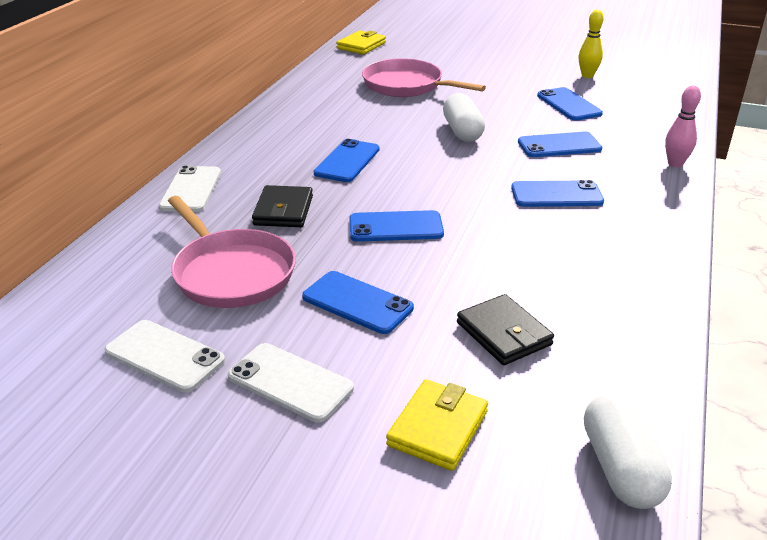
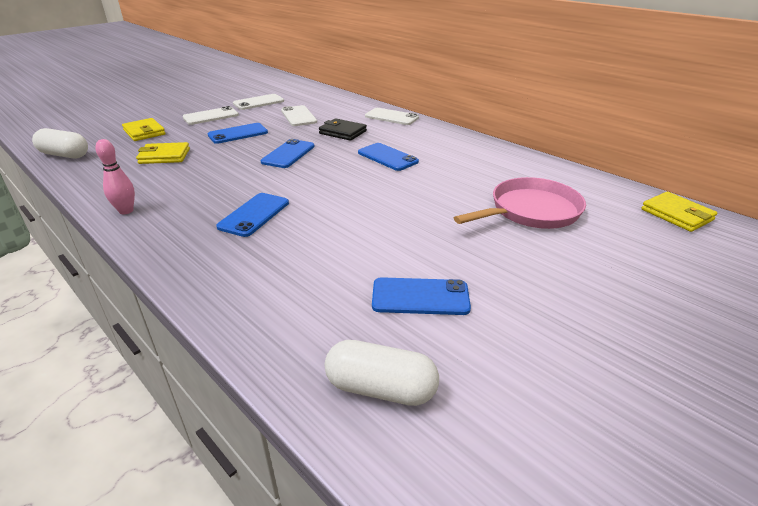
camera: 115 degrees right, 0 degrees up
(231, 272) = (298, 116): pink pan -> white phone
(462, 131) = (400, 209): white capsule -> white capsule (381, 388)
(504, 334) = (164, 156): black wallet -> yellow wallet
(559, 145) = (328, 248): blue phone -> none
(587, 76) = (518, 364): yellow bowling pin -> none
(675, 164) = (220, 303): pink bowling pin -> pink bowling pin (126, 211)

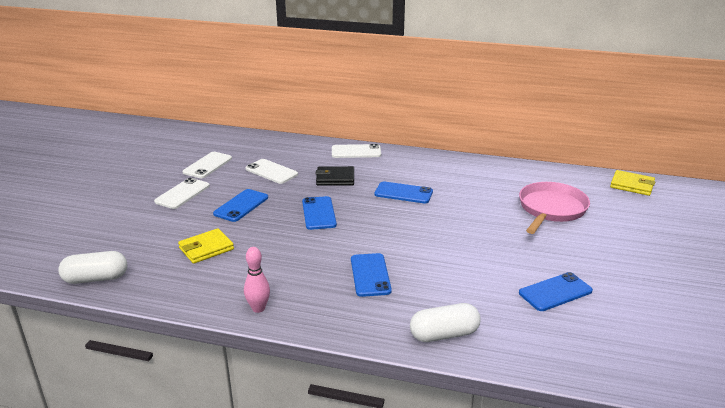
camera: 30 degrees left, 5 degrees down
(144, 132) = (140, 230): yellow wallet -> none
(381, 388) = (597, 351): white capsule -> white capsule (444, 334)

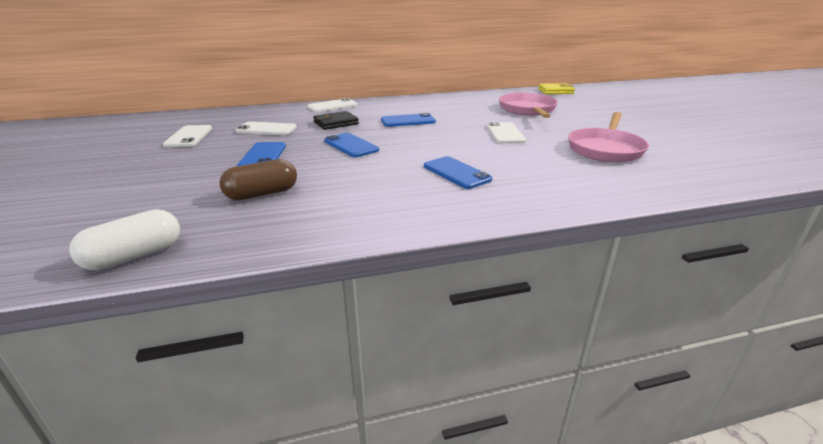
camera: 30 degrees left, 0 degrees up
(182, 194) = (181, 160): white phone -> white phone (505, 133)
(206, 249) = (262, 194): yellow wallet -> brown capsule
(258, 308) = (384, 224): pink bowling pin -> none
(444, 334) = (576, 193): white capsule -> none
(555, 292) = (605, 149): blue phone -> pink pan

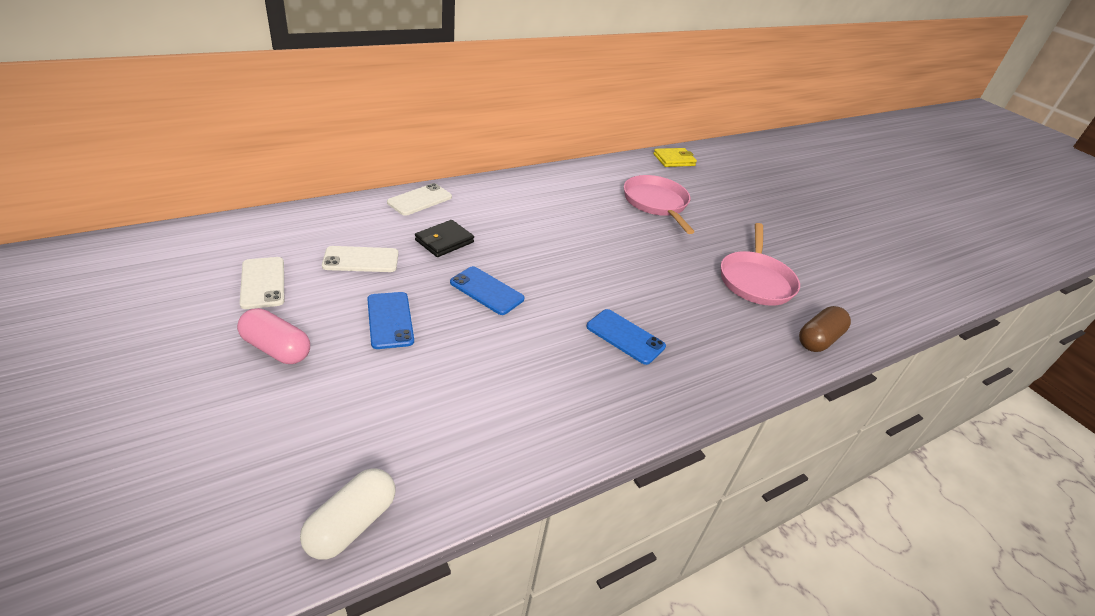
camera: 20 degrees left, 10 degrees up
(168, 164) = (276, 349): none -> pink capsule
(262, 194) = (432, 397): brown capsule -> brown capsule (819, 339)
(408, 121) = (530, 233): blue phone -> none
(505, 133) = (648, 255): white phone -> none

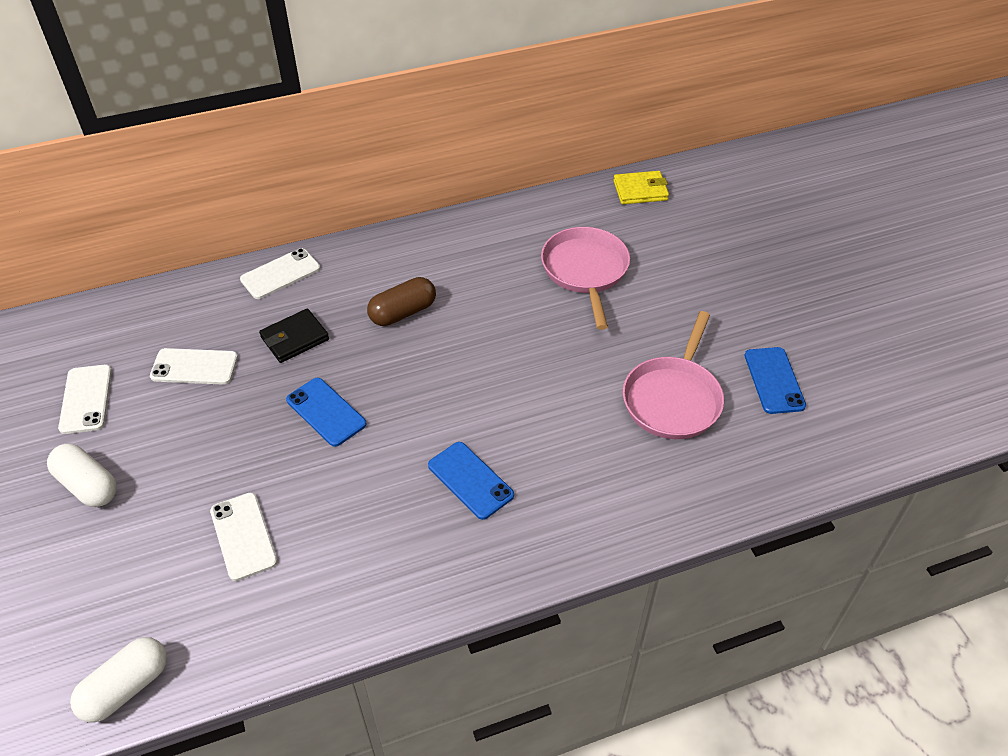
camera: 15 degrees right, 10 degrees up
(276, 349) = (88, 485): pink capsule -> white capsule
(390, 320) = (209, 451): blue phone -> blue phone (774, 380)
(439, 384) = (243, 536): none -> white phone
(819, 339) = (719, 491): brown capsule -> brown capsule (403, 312)

